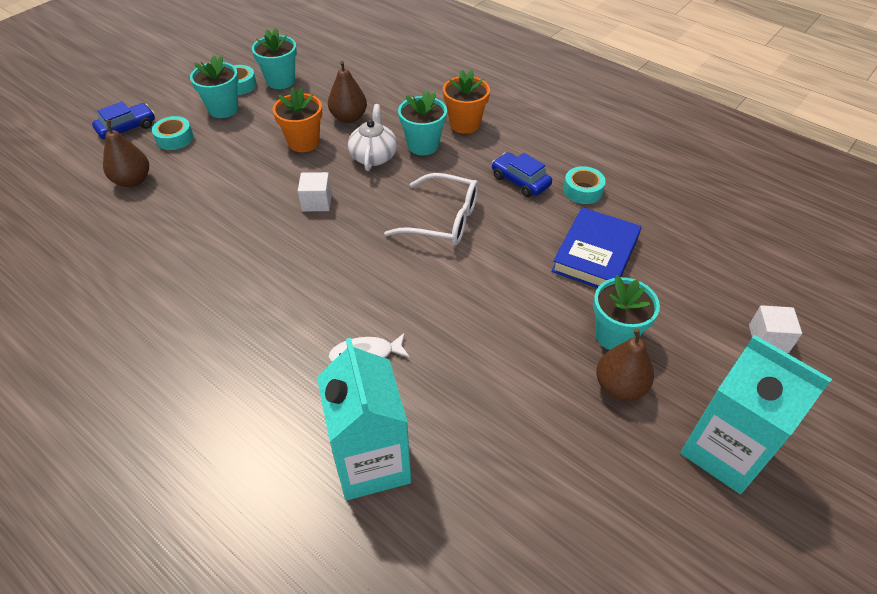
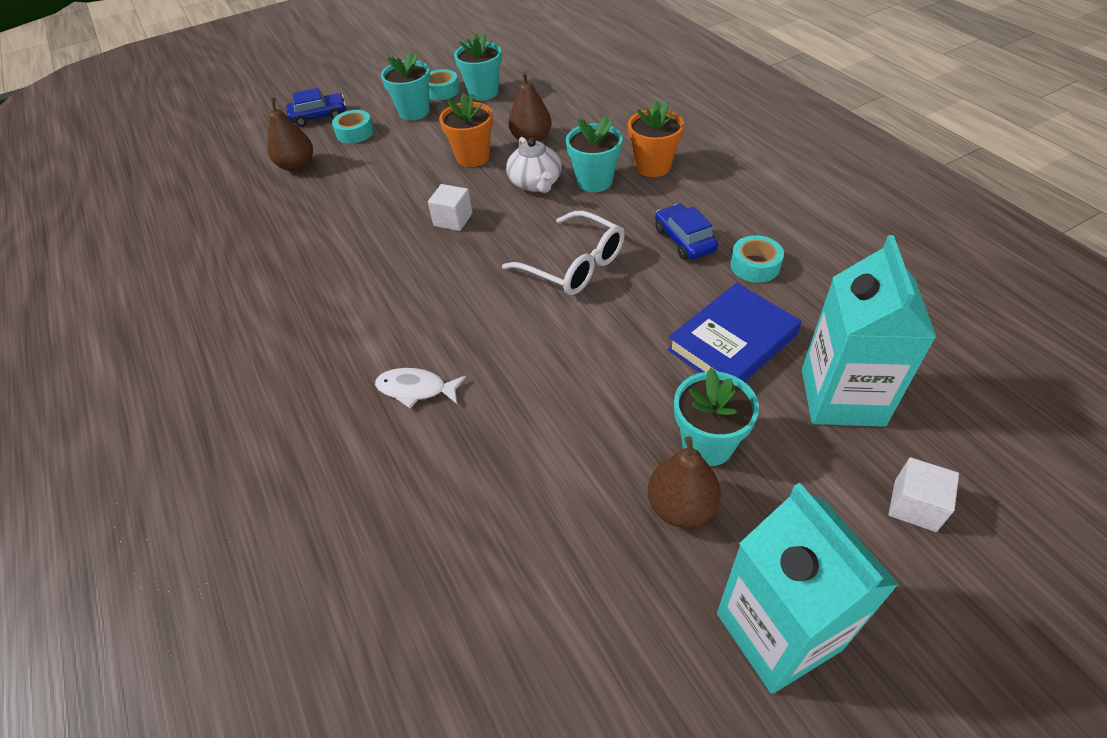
camera: 25 degrees right, 0 degrees up
(371, 462) = (361, 504): turquoise carton -> turquoise carton (842, 397)
(373, 156) = (536, 183): white teapot -> white teapot turned 135 degrees clockwise

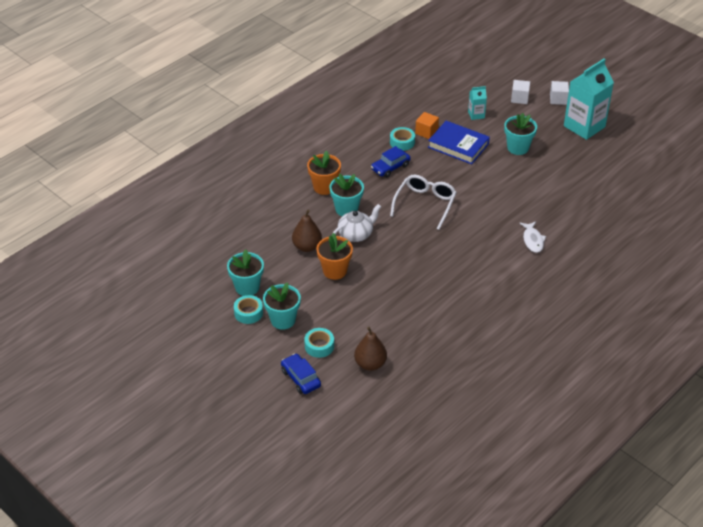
camera: 110 degrees left, 5 degrees down
(453, 219) = (403, 262): white cube -> white cube (558, 99)
(681, 507) = (550, 152): brown pear -> none
(784, 304) = (426, 132): none -> orange cube
(842, 397) = (476, 115): turquoise carton -> turquoise carton, size x0.46

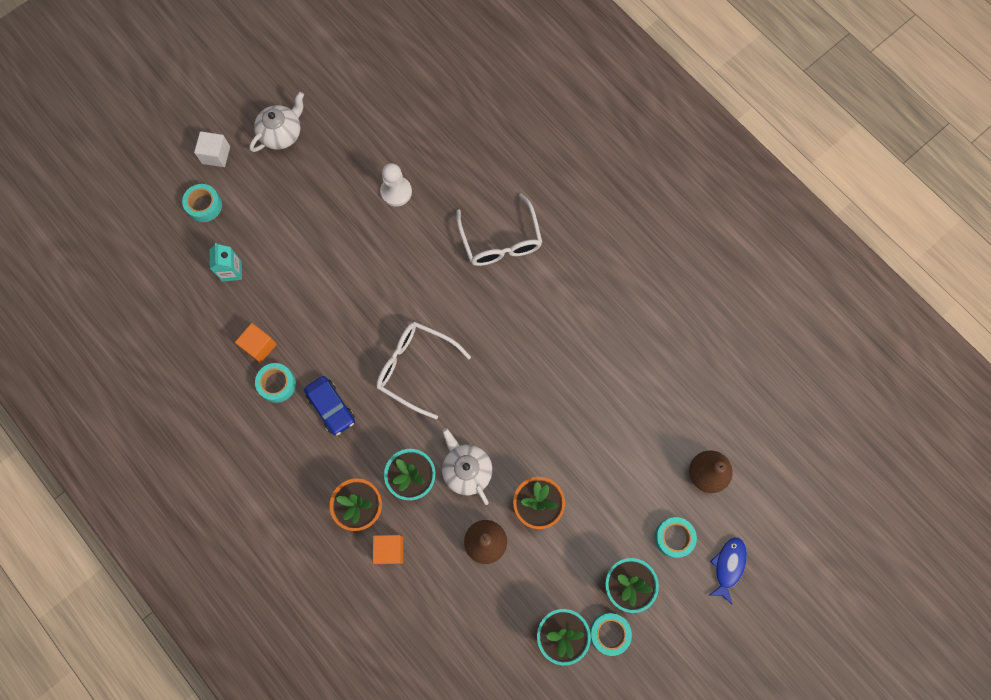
camera: 85 degrees left, 30 degrees up
(298, 202) = (389, 550): none -> orange cube
(300, 378) = (728, 566): blue car -> blue fish
(458, 145) = (296, 306): blue book -> none
(518, 148) = (314, 227): turquoise flower pot -> none
(519, 98) = (204, 205): white cube -> turquoise tape
(533, 240) = (500, 240): white fish -> white glasses
(556, 184) = (396, 192): none -> white pawn
(584, 126) = (281, 133): turquoise carton -> white teapot

